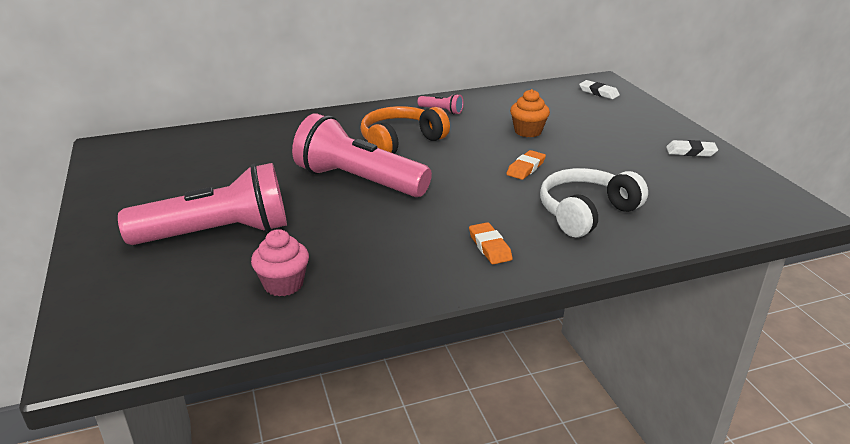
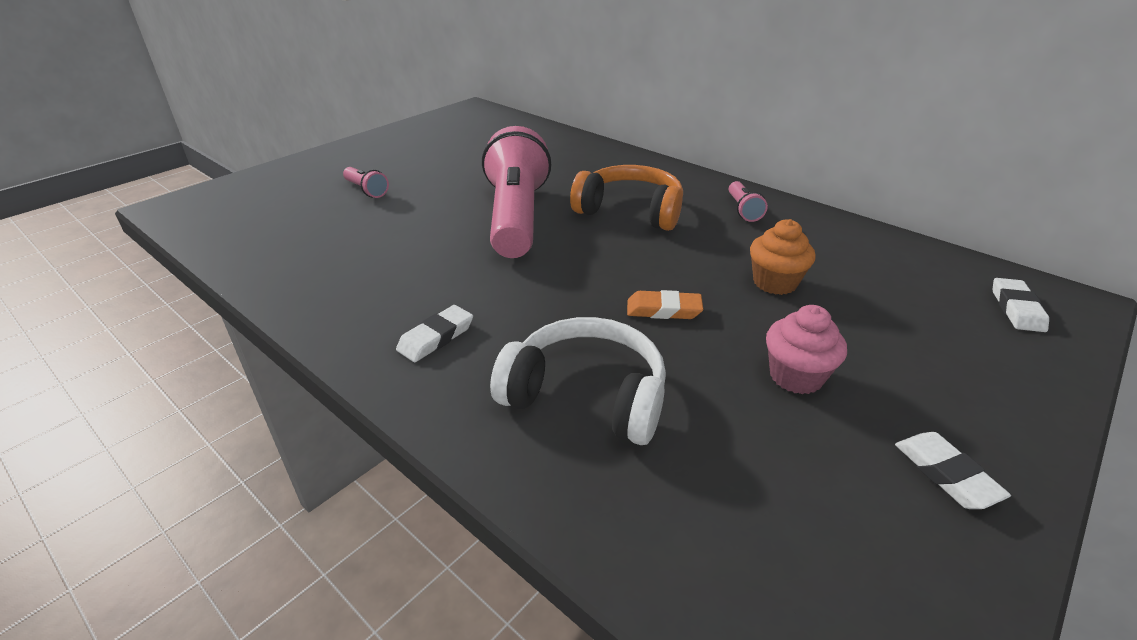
camera: 60 degrees right, 5 degrees up
(217, 233) = (366, 190): pink flashlight -> pink flashlight, size x0.41
(283, 284) = (298, 244): pink cupcake -> pink cupcake (796, 376)
(489, 247) = (436, 337): orange eraser -> white eraser

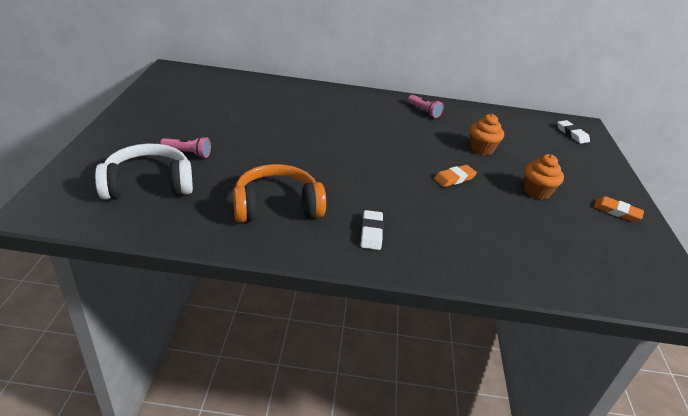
camera: 40 degrees left, 0 degrees up
(516, 217) = (315, 147): pink flashlight -> none
(586, 396) = (475, 233): white headphones -> white headphones (148, 184)
(630, 211) = (372, 126): orange headphones -> orange headphones (277, 206)
(796, 376) = (536, 191): pink cupcake -> orange cupcake
(946, 474) = (617, 211): white eraser -> orange eraser

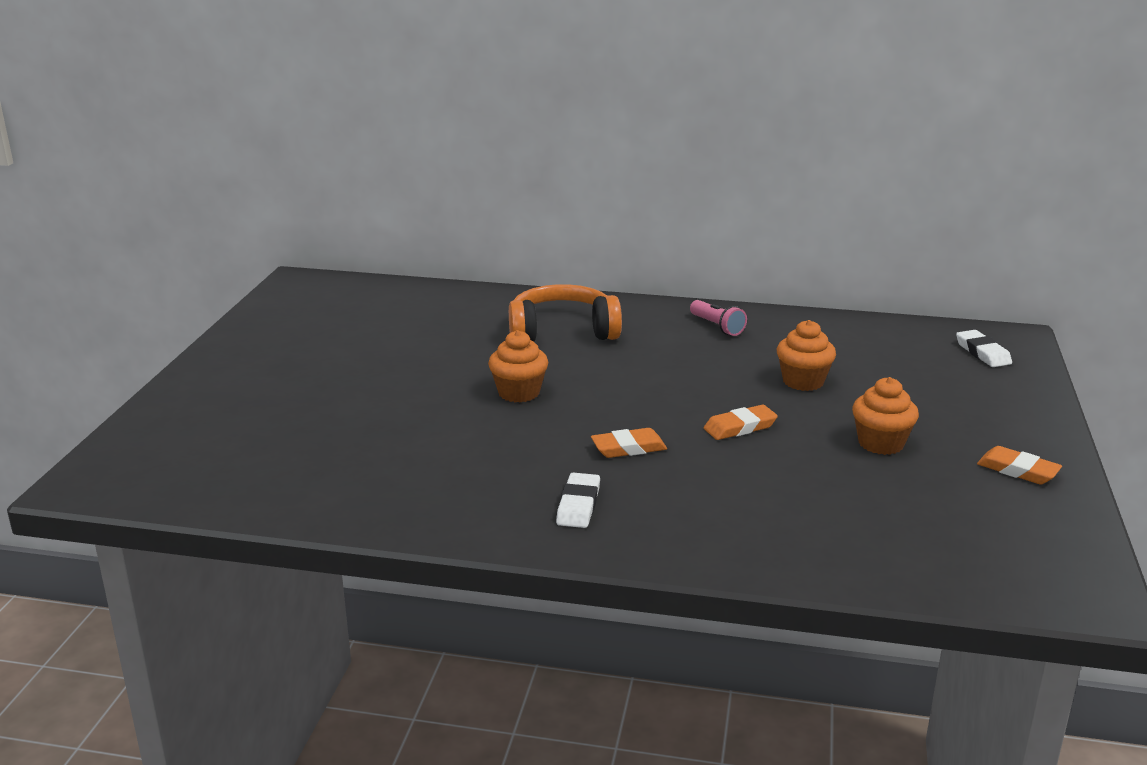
camera: 10 degrees right, 10 degrees down
(148, 184) = (246, 446): white headphones -> none
(188, 153) = (310, 403): pink flashlight -> none
(277, 206) = (436, 472): orange headphones -> orange headphones (562, 331)
(318, 150) = (519, 393): none -> orange cupcake
(393, 191) = (628, 448): none -> orange eraser

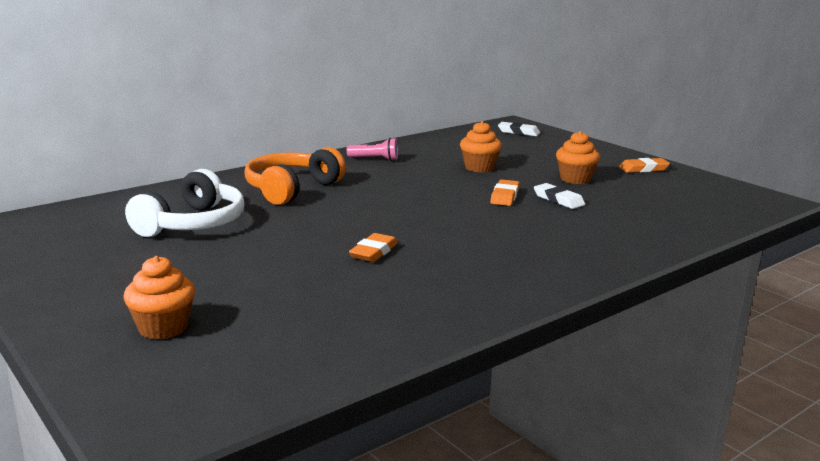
camera: 50 degrees left, 5 degrees down
(417, 335) = (193, 224): none -> white headphones
(519, 393) = (349, 227): orange cupcake -> orange cupcake (163, 328)
(578, 505) = (529, 262): white eraser -> white eraser (558, 200)
(628, 448) = (480, 227): orange eraser -> orange eraser (374, 252)

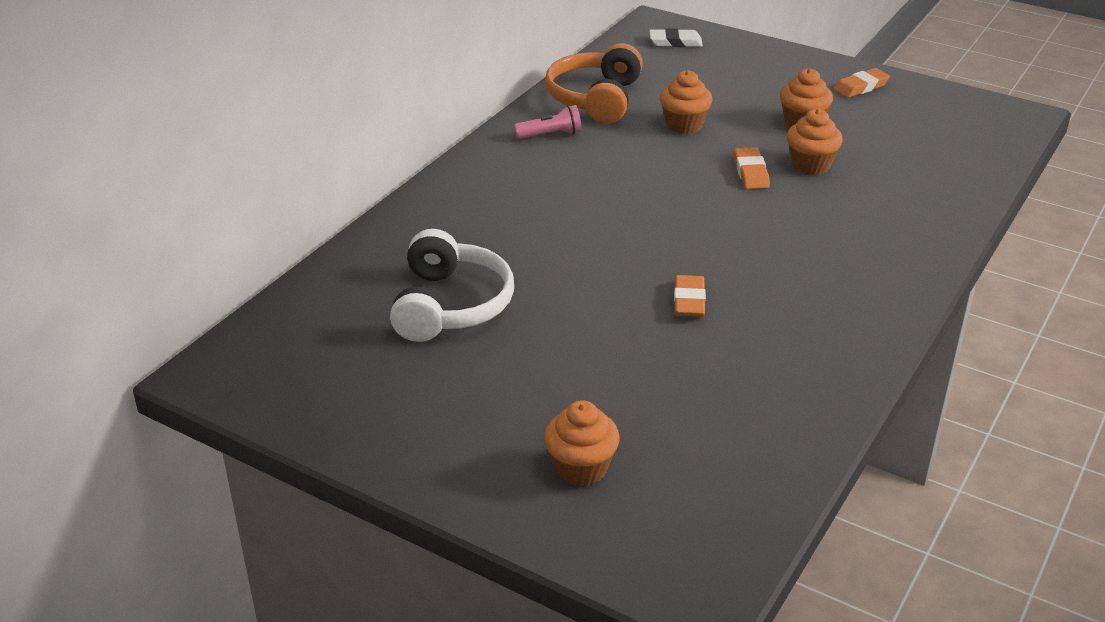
camera: 20 degrees left, 15 degrees up
(292, 189) = (505, 216): orange headphones -> orange headphones (595, 99)
(558, 200) = (810, 165): white eraser -> orange cupcake

